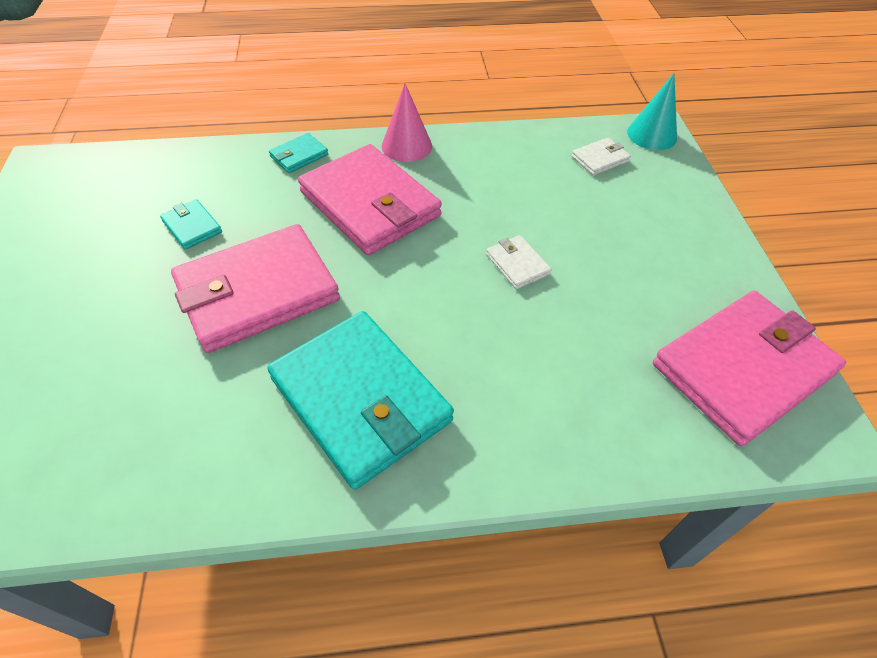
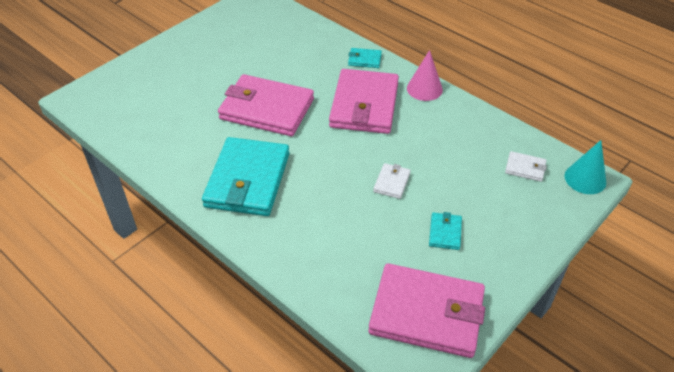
camera: 50 degrees right, 5 degrees down
(192, 227) = (277, 63): turquoise wallet -> turquoise wallet (445, 233)

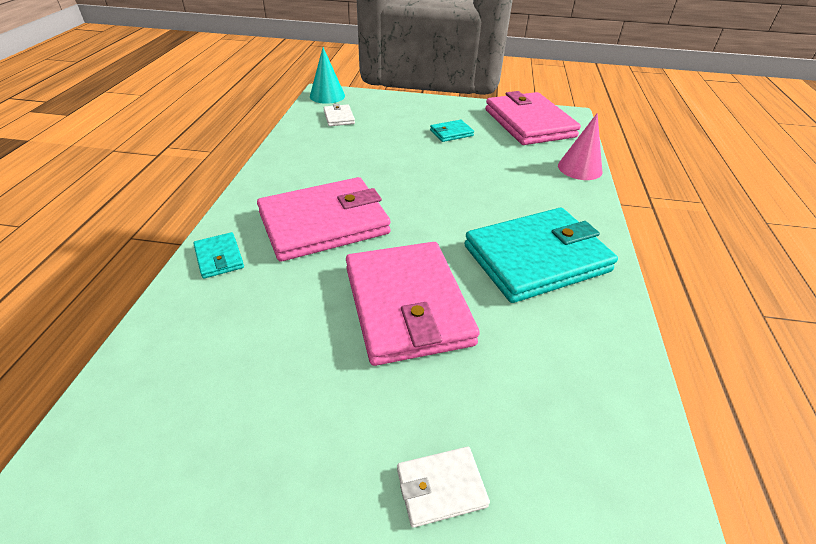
camera: 125 degrees left, 5 degrees down
(392, 182) = (427, 169): white wallet -> white wallet (441, 487)
(424, 89) = (258, 191): pink cone -> pink cone (579, 168)

